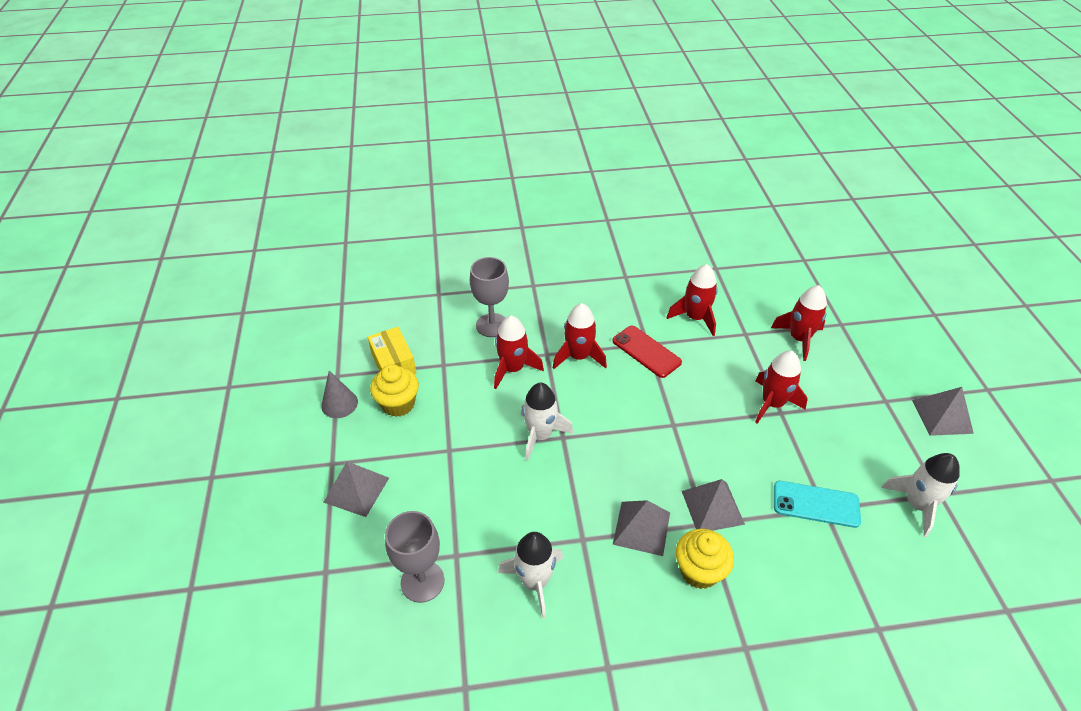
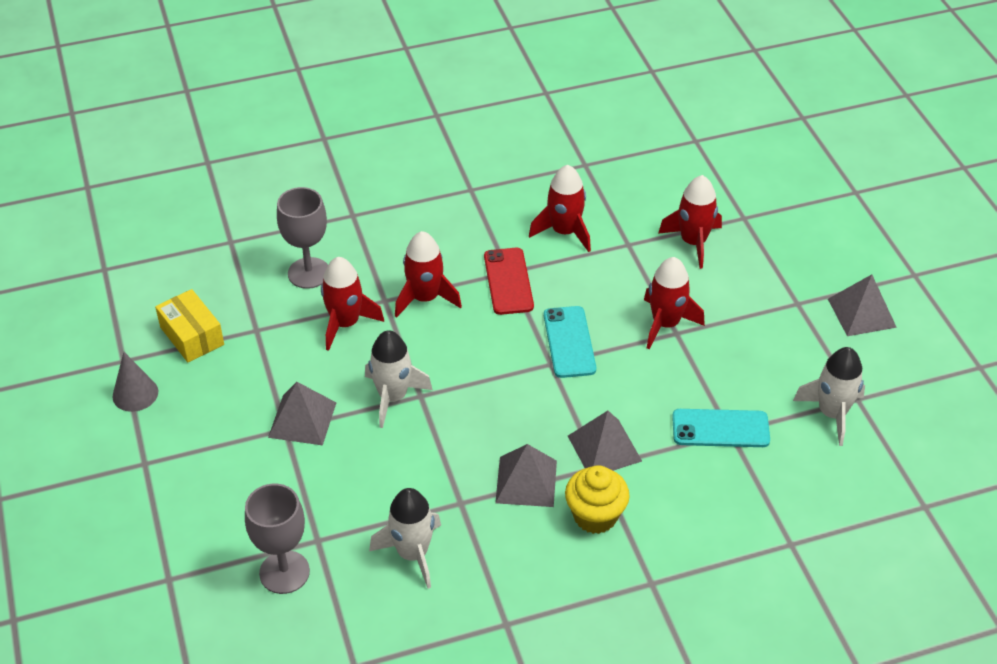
camera: 10 degrees left, 0 degrees up
(356, 490) = (182, 488): grey pyramid -> grey pyramid (302, 420)
(398, 404) = (210, 384): yellow cupcake -> none
(646, 351) = (508, 281): red phone -> red phone turned 45 degrees clockwise
(691, 408) = (569, 342): none -> turquoise phone

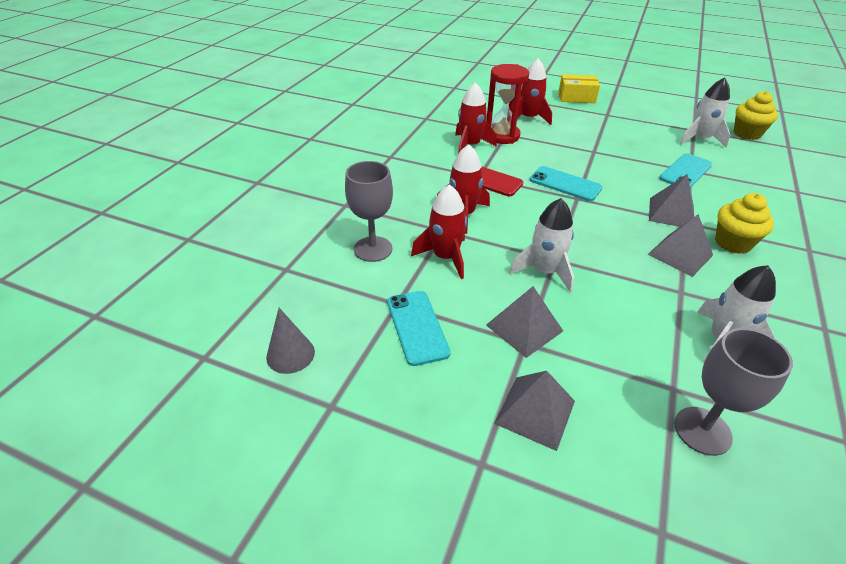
camera: 50 degrees left, 5 degrees down
(135, 394) = (383, 420): grey cone -> grey cone (290, 354)
(192, 336) = (358, 343): yellow box -> yellow box (576, 97)
(241, 357) = (417, 327): none -> turquoise phone
(619, 243) = (502, 136): none -> red hourglass
(665, 324) = (583, 151): red rocket -> none
(861, 313) = (631, 104): grey pyramid -> grey pyramid (535, 412)
(913, 454) = (747, 134): none -> yellow cupcake

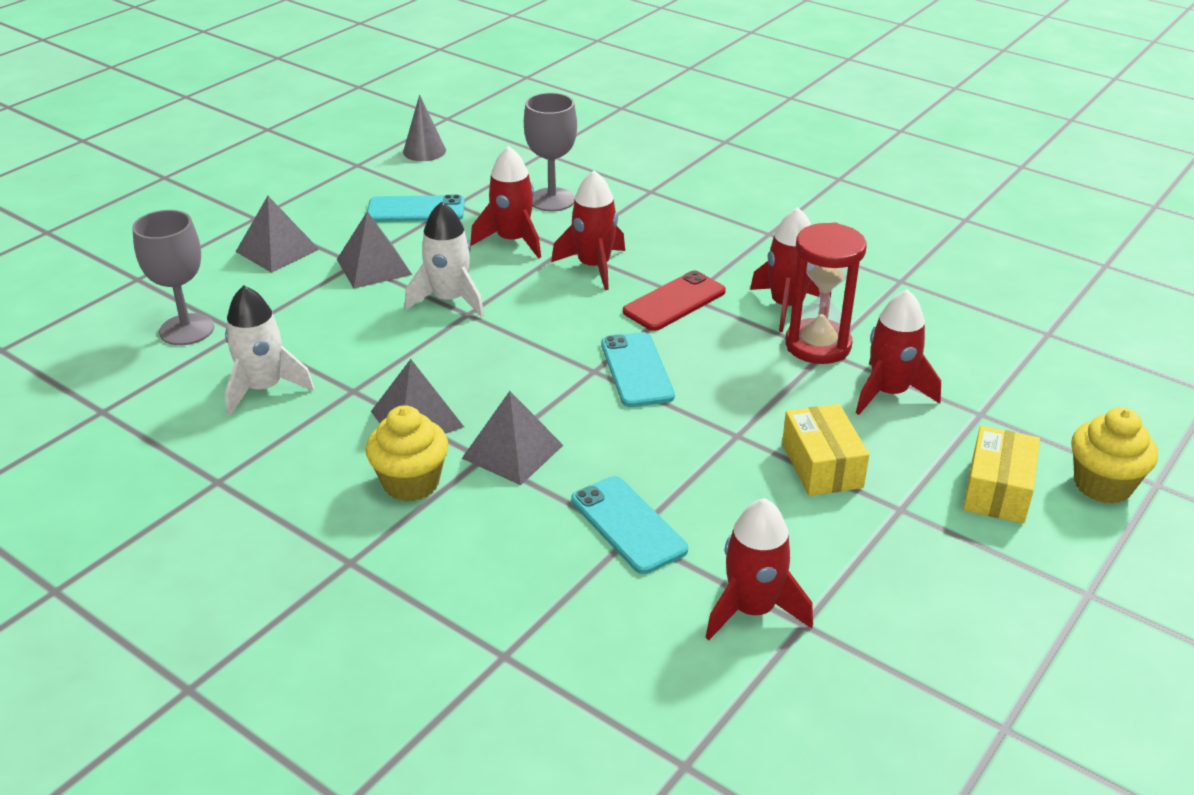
camera: 105 degrees right, 5 degrees down
(565, 184) = (637, 370): turquoise phone -> turquoise phone turned 60 degrees counterclockwise
(596, 130) = (822, 465): none -> yellow box
(699, 139) = (752, 610): white rocket -> red rocket
(747, 134) = (764, 716): yellow cupcake -> yellow cupcake (1102, 485)

